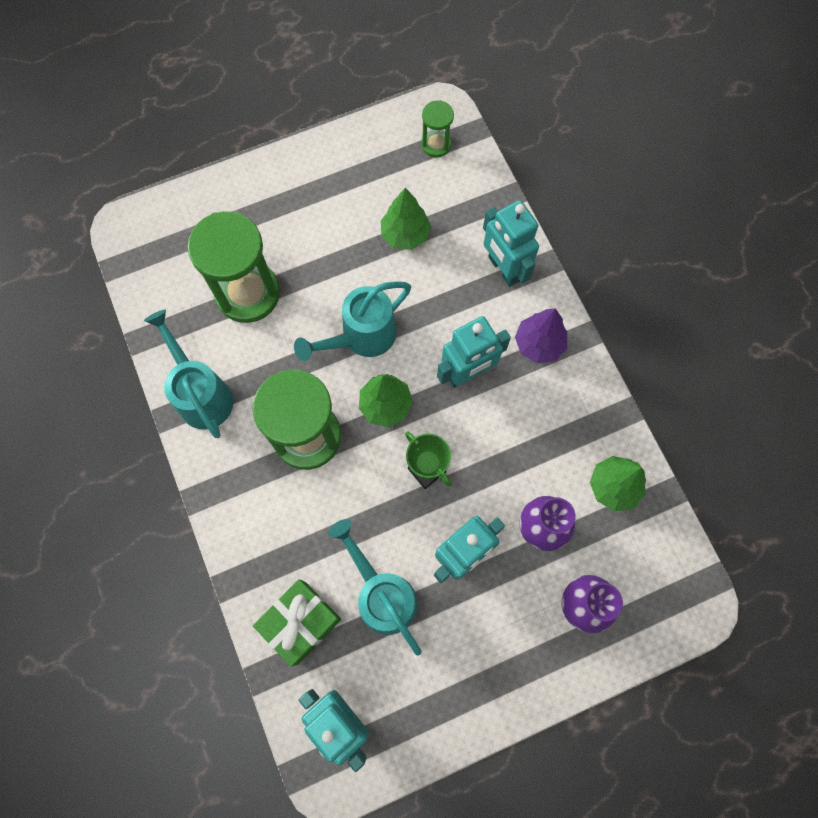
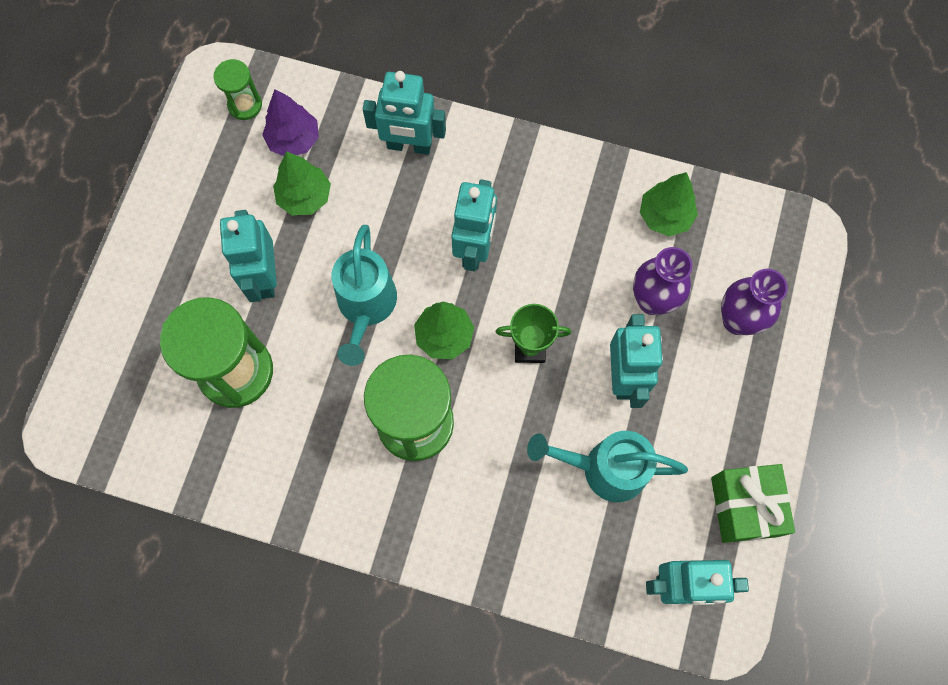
camera: 50 degrees left, 0 degrees up
(202, 394) = (295, 485): turquoise watering can -> none
(301, 622) = (574, 555): green gift -> green gift (744, 506)
(326, 257) = (264, 277): none -> turquoise robot
(539, 344) = (499, 173): purple tree -> purple tree (294, 140)

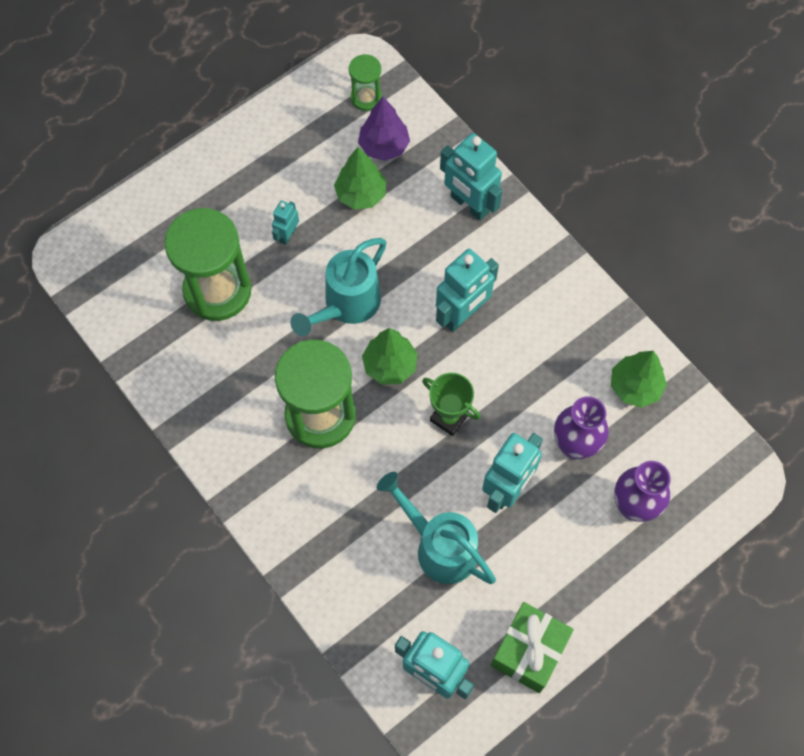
camera: 35 degrees right, 5 degrees down
(264, 277) = (287, 235): turquoise robot -> turquoise robot, size x0.52

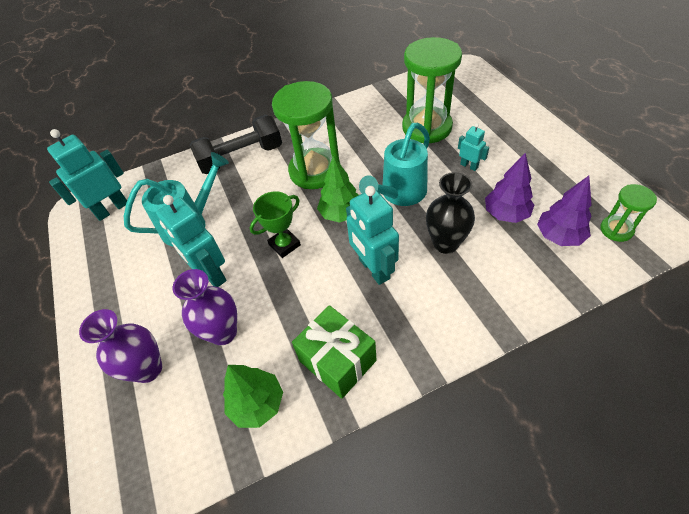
camera: 110 degrees right, 15 degrees down
(306, 525) = (241, 157): none -> black dumbbell
(347, 305) = (400, 194): turquoise watering can -> turquoise watering can turned 105 degrees counterclockwise
(361, 194) = (506, 214): green tree -> purple tree
(414, 249) = (445, 243): none -> black vase
(469, 205) = (490, 294): turquoise robot -> none
(529, 651) = (89, 265): green gift -> green gift (337, 360)

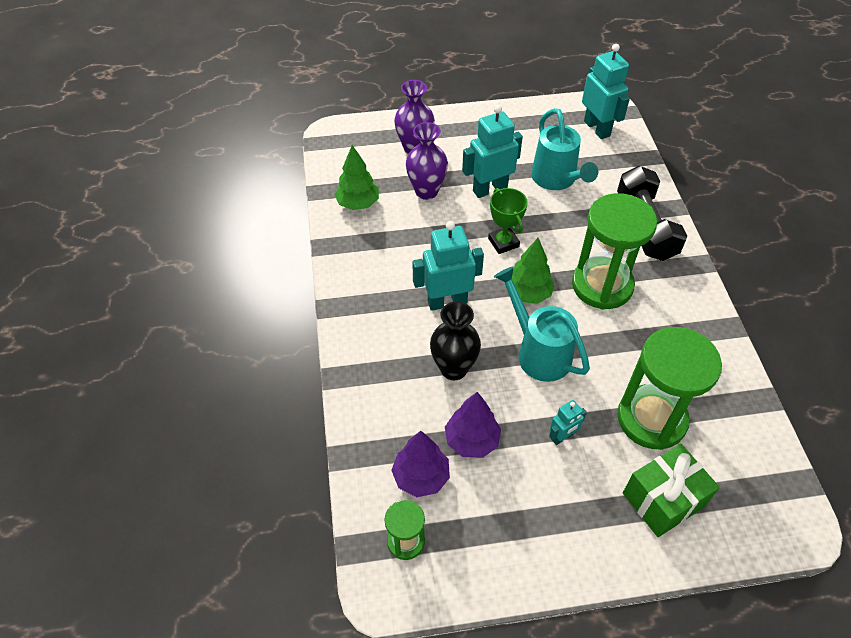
camera: 100 degrees right, 0 degrees up
(337, 360) = (368, 255): green gift -> green gift (663, 500)

